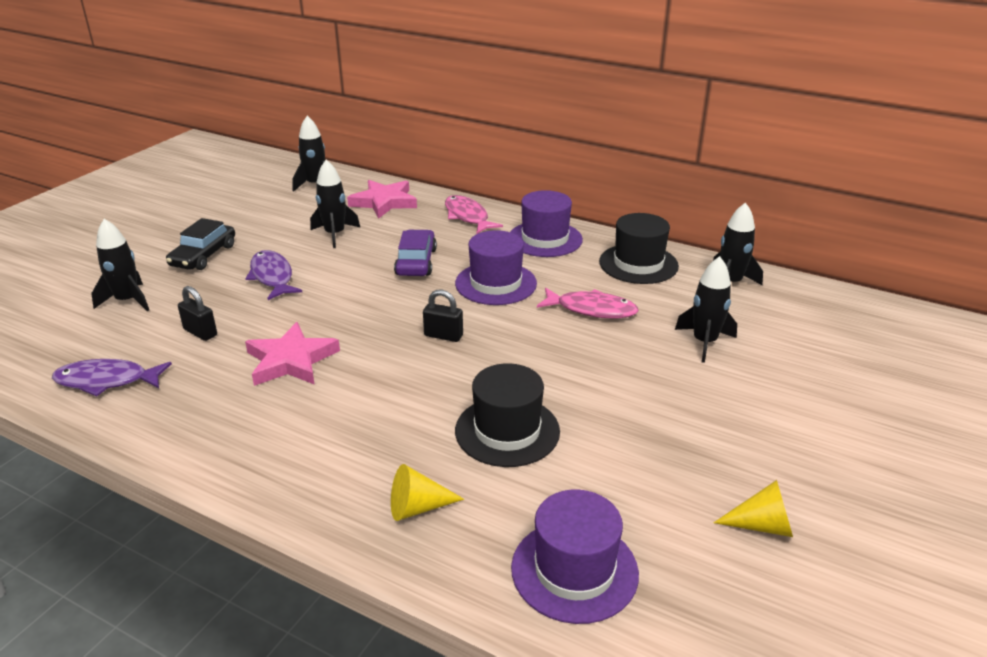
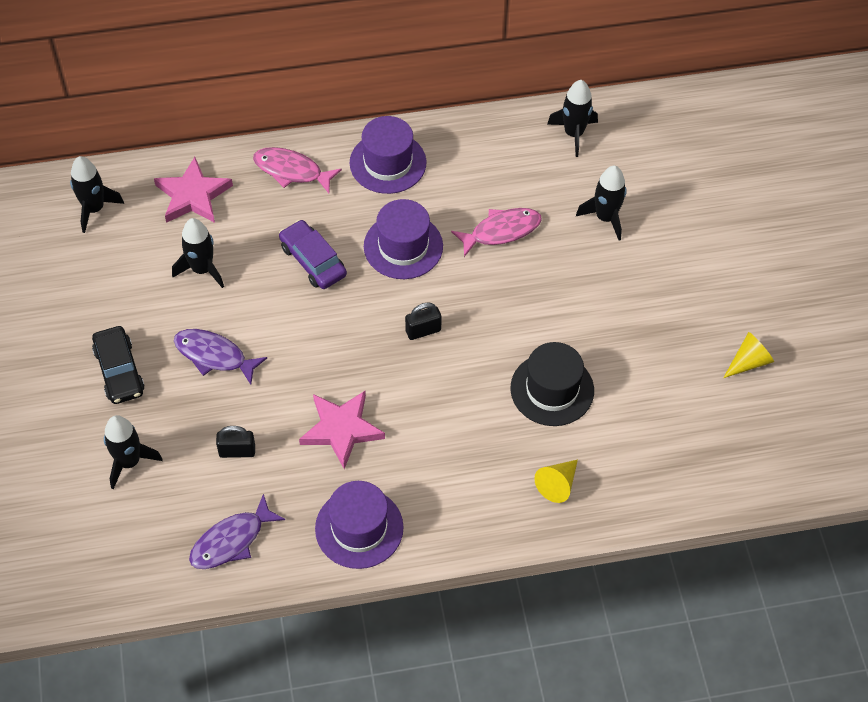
camera: 40 degrees left, 25 degrees up
(574, 570) = (678, 463): purple hat -> purple hat (359, 528)
(638, 264) = (489, 151): black hat -> none

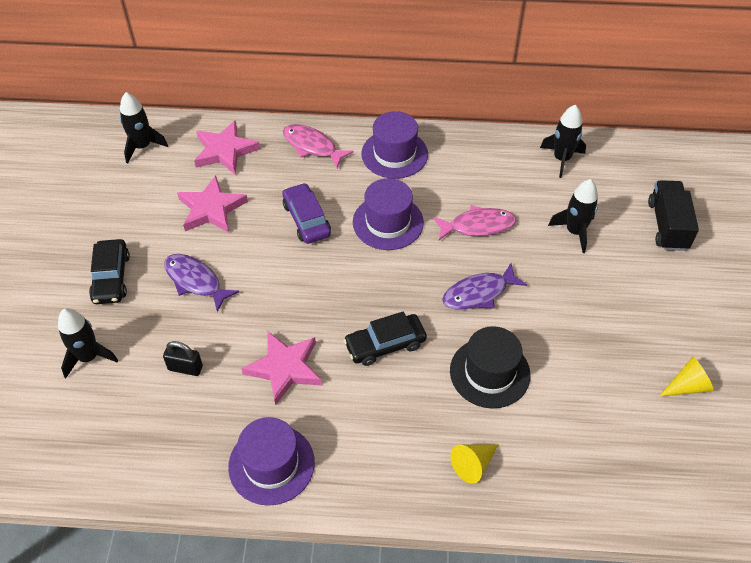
camera: 15 degrees right, 5 degrees down
(202, 269) = (211, 209): black rocket -> pink star
(231, 540) = (151, 449): purple fish -> purple fish (479, 293)
(423, 330) = (384, 296): black padlock -> none
(438, 382) = (385, 344): none -> black car
(700, 191) = (667, 225): none -> black truck

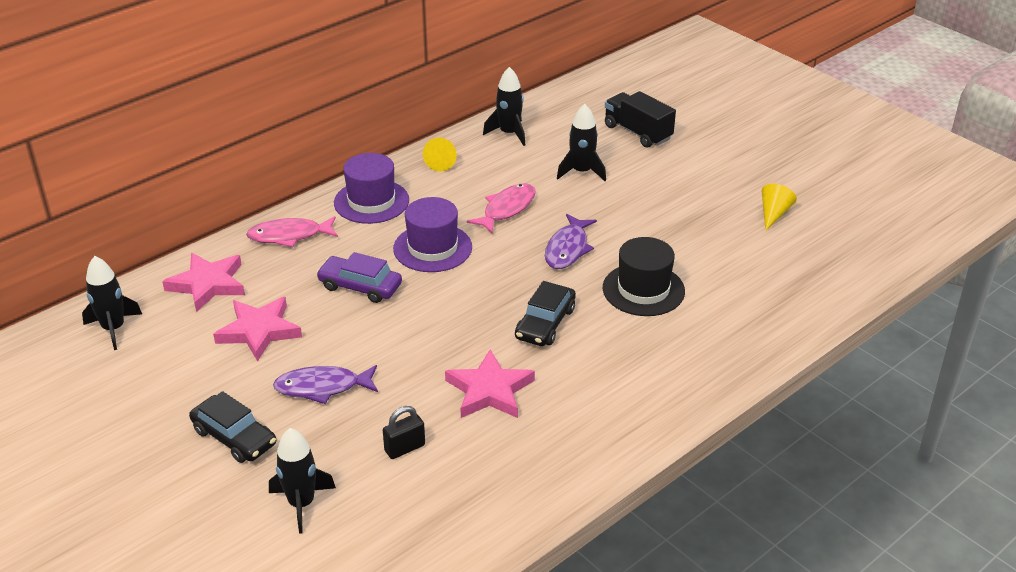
camera: 45 degrees left, 15 degrees down
(271, 464) = (570, 454): purple hat -> none
(473, 464) = (709, 348): yellow cone -> yellow cone (441, 162)

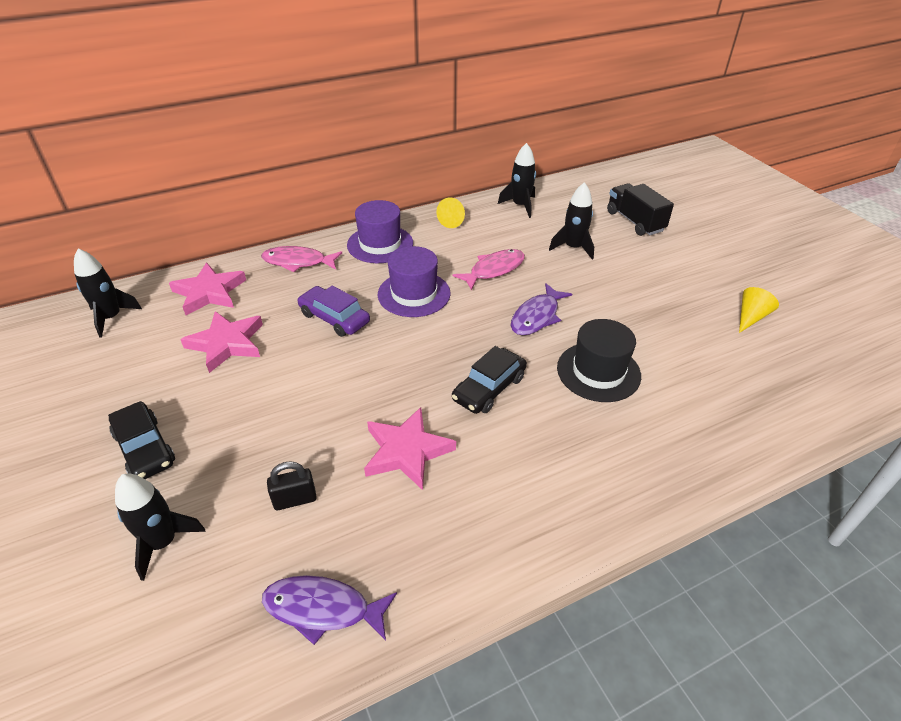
camera: 15 degrees right, 5 degrees up
(322, 387) = (251, 412): purple fish -> purple fish (323, 609)

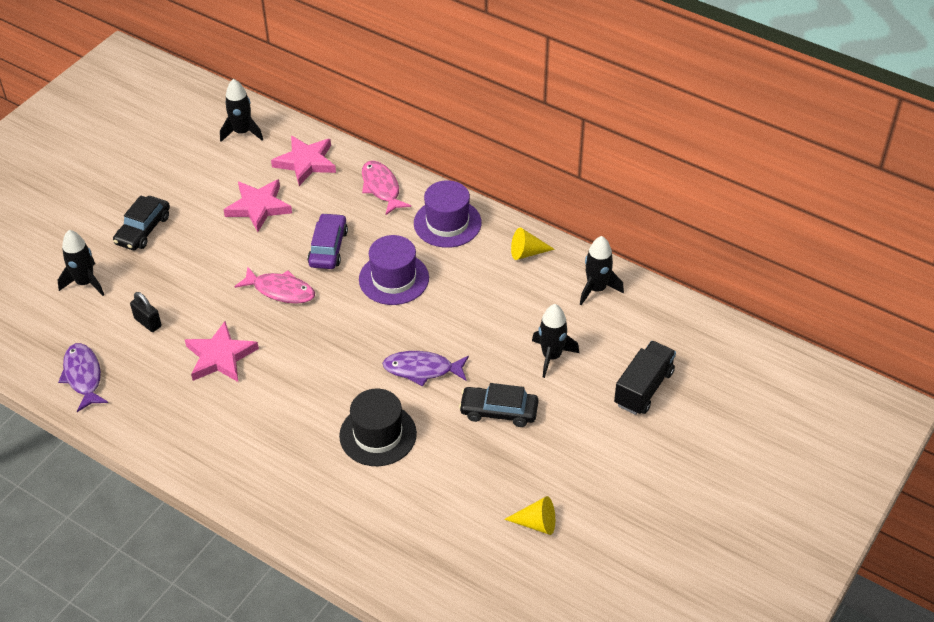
camera: 60 degrees right, 5 degrees up
(489, 388) = (312, 374): black car -> black car (499, 411)
(494, 270) = (469, 314): pink fish -> pink fish (280, 290)

